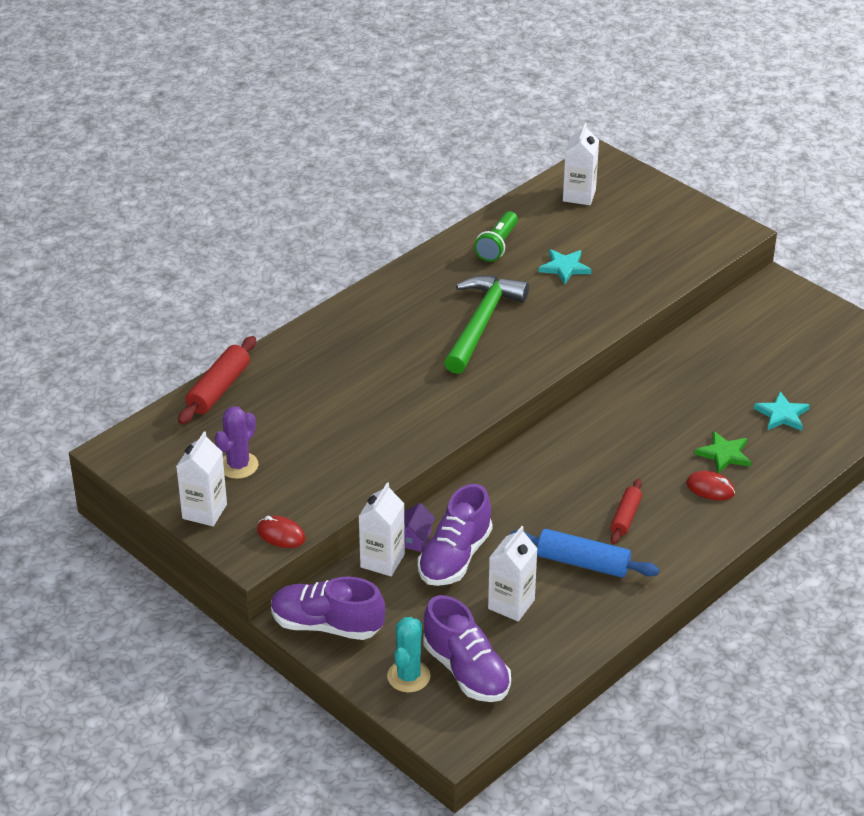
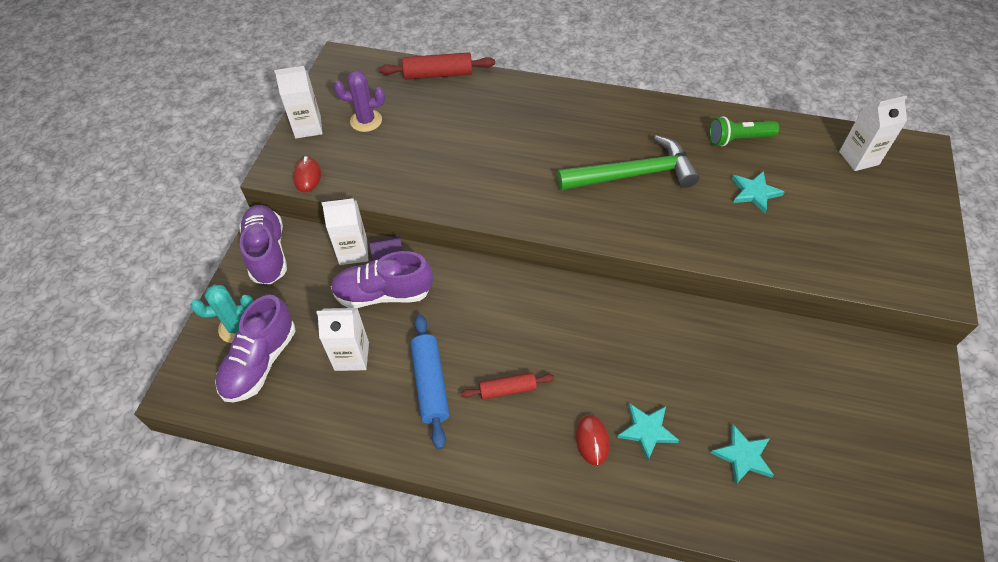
camera: 60 degrees right, 15 degrees up
(724, 454) = (647, 431): green star -> turquoise star

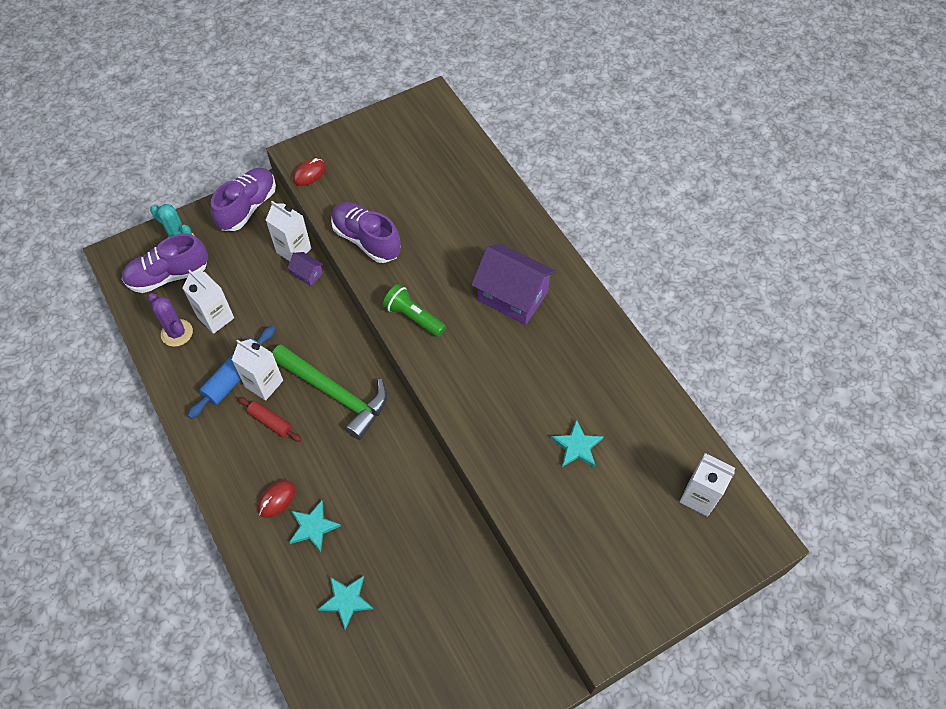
camera: 45 degrees right, 5 degrees up
(308, 127) = (350, 136): white carton -> white carton (264, 384)
(366, 121) = (390, 161): purple cactus -> purple cactus (177, 333)
(383, 293) = (277, 294): purple shoe -> purple shoe (366, 240)
(438, 74) = (480, 163): red rolling pin -> none
(581, 138) = (512, 296): none -> purple house
(633, 174) = (510, 354): green hammer -> green hammer (335, 393)
(738, 139) = (625, 398): green flashlight -> green flashlight (413, 317)

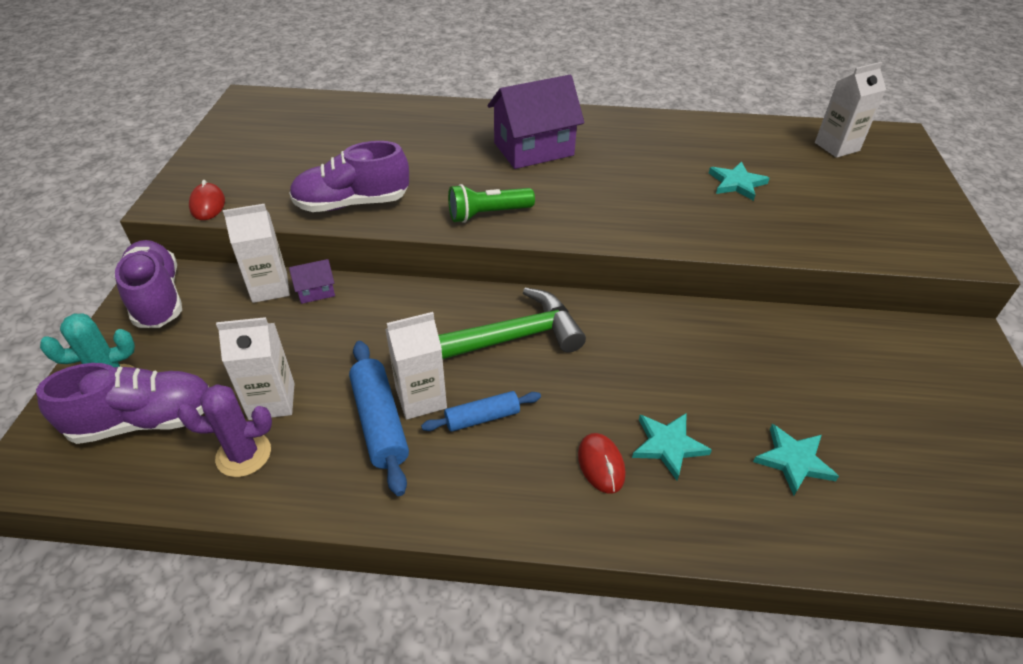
camera: 55 degrees left, 15 degrees down
(168, 276) = (144, 421): purple shoe -> purple shoe turned 120 degrees counterclockwise
(270, 422) = (482, 418): red rolling pin -> blue rolling pin

